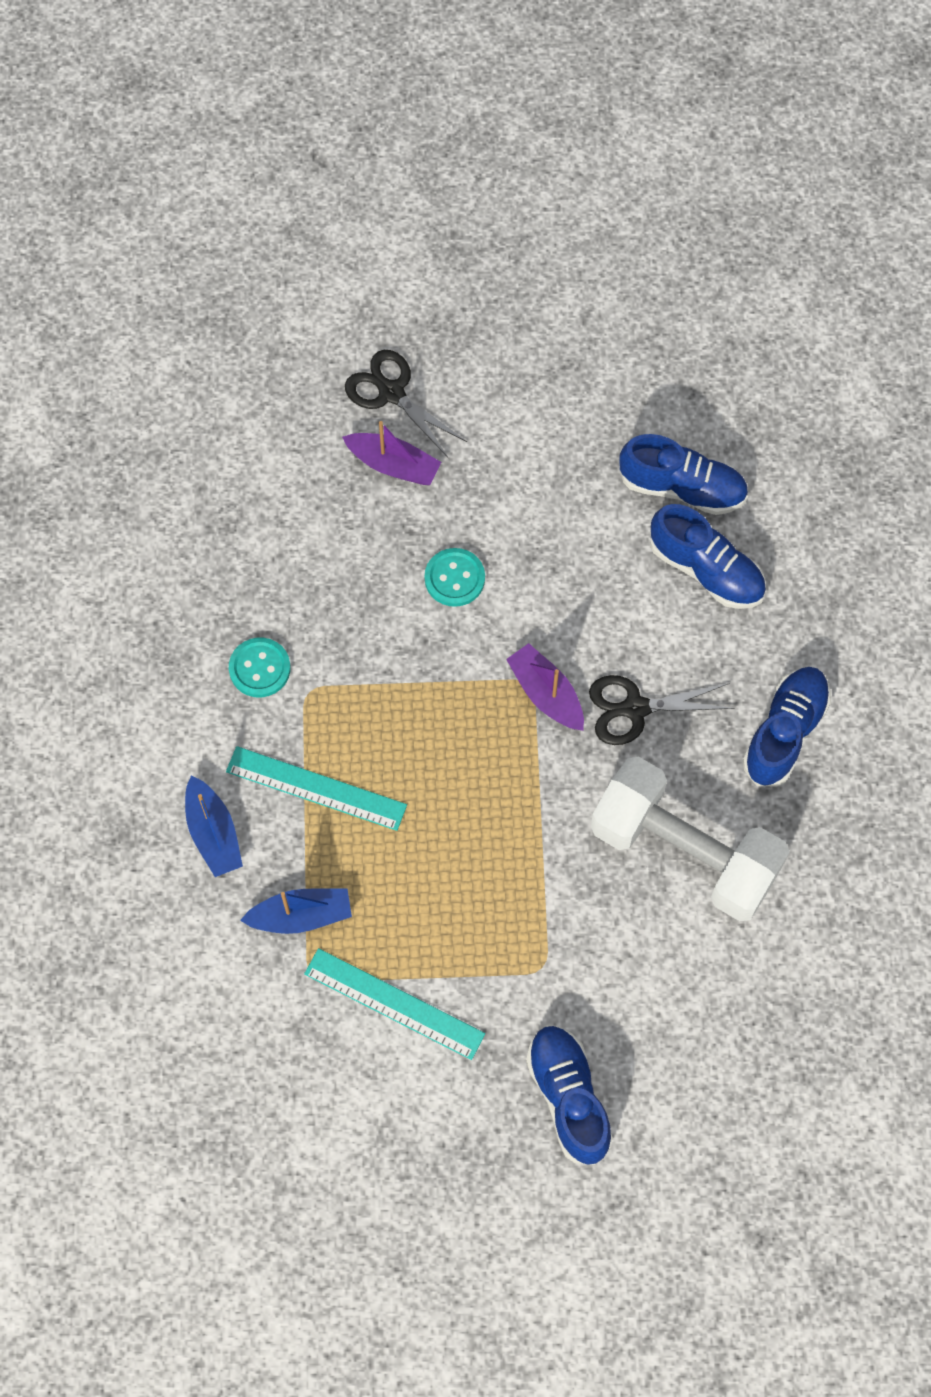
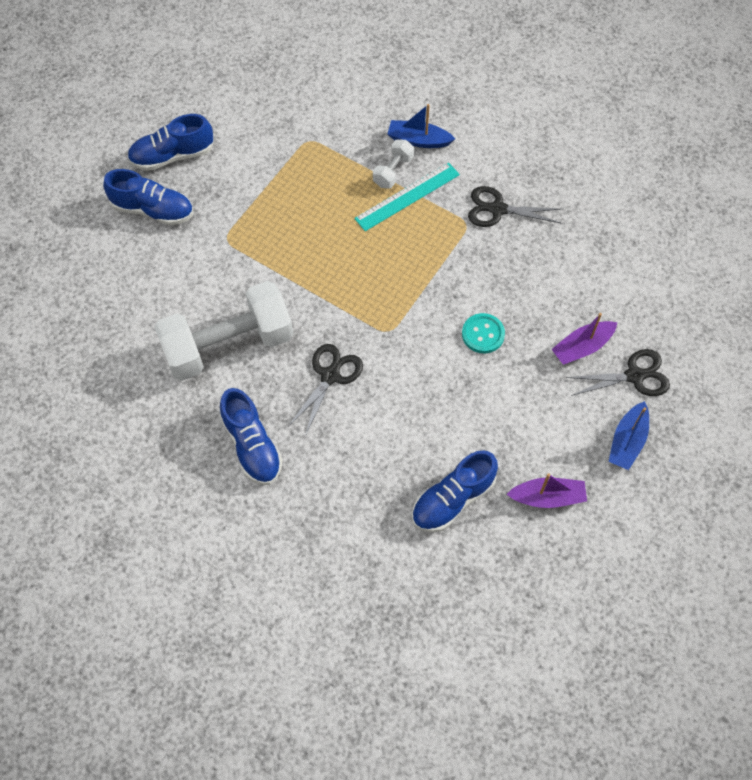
camera: 125 degrees right, 5 degrees down
(259, 668) = (497, 209): turquoise button -> black scissors
(288, 832) = (393, 171): none -> white dumbbell
(301, 915) = (343, 153): blue boat -> blue boat (627, 441)
(394, 1003) = (265, 165): turquoise ruler -> none
(546, 693) = (375, 336): purple boat -> purple boat (547, 497)
(706, 569) = (387, 474): blue shoe -> blue shoe (172, 156)

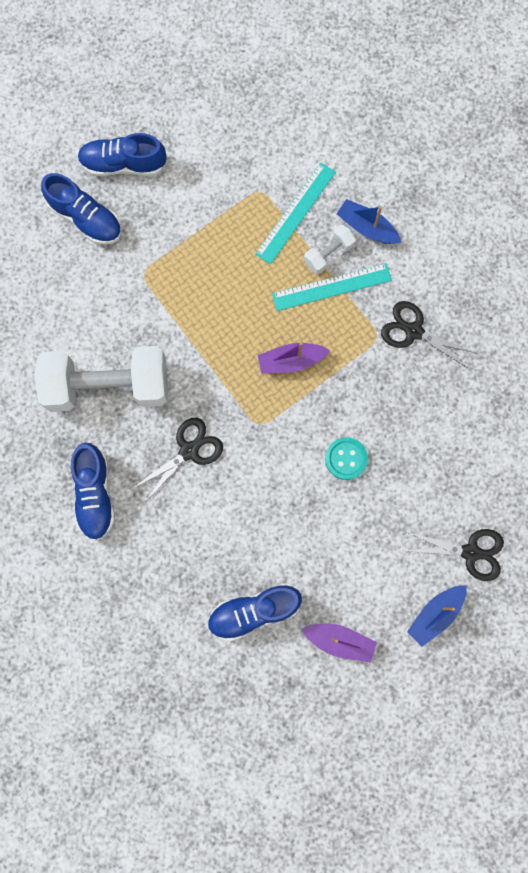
camera: 20 degrees right, 15 degrees up
(349, 148) = (295, 213): none -> turquoise ruler
(582, 347) = (433, 505): purple boat -> purple boat (291, 361)

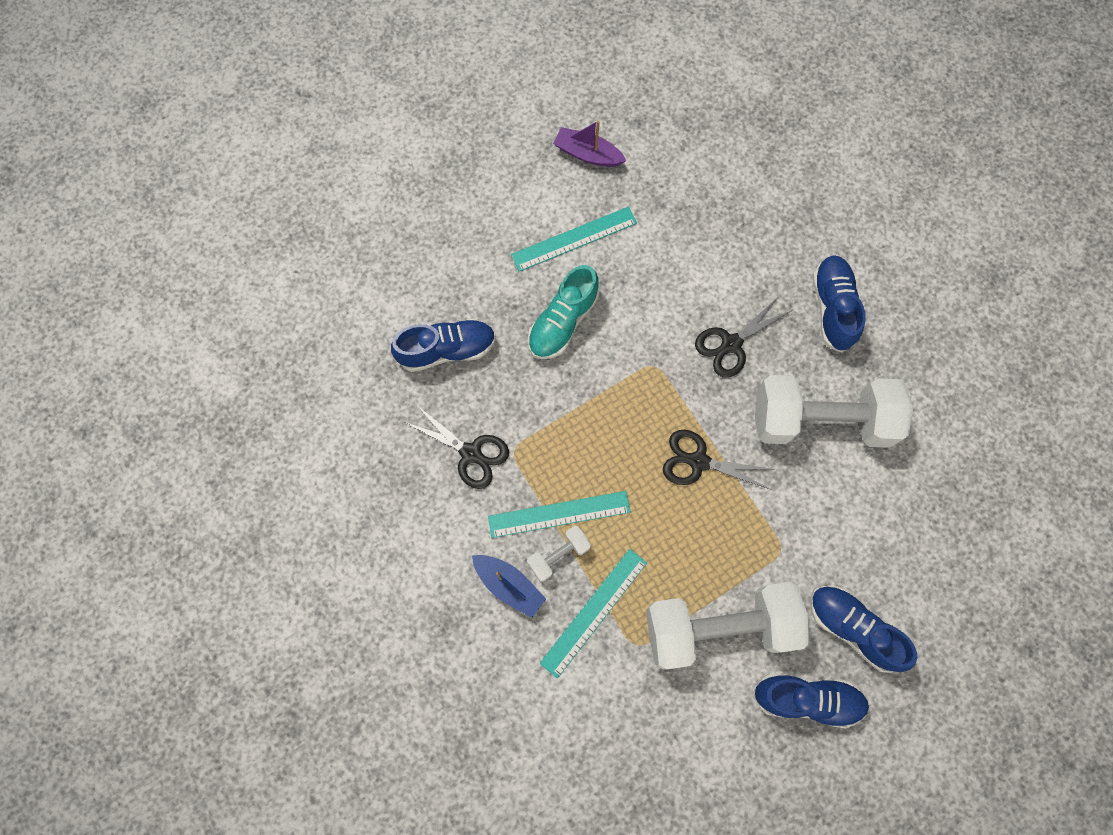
camera: 175 degrees left, 5 degrees down
(194, 210) = (719, 627): none -> white dumbbell
(253, 611) = (670, 186): blue shoe -> blue shoe (447, 350)
(291, 361) = (614, 431): purple boat -> none
(344, 545) = (574, 239): none -> turquoise ruler
(346, 459) = (563, 322): turquoise button -> turquoise shoe
(435, 614) = (490, 169): blue boat -> none
(471, 552) = (445, 221): black scissors -> black scissors (698, 461)

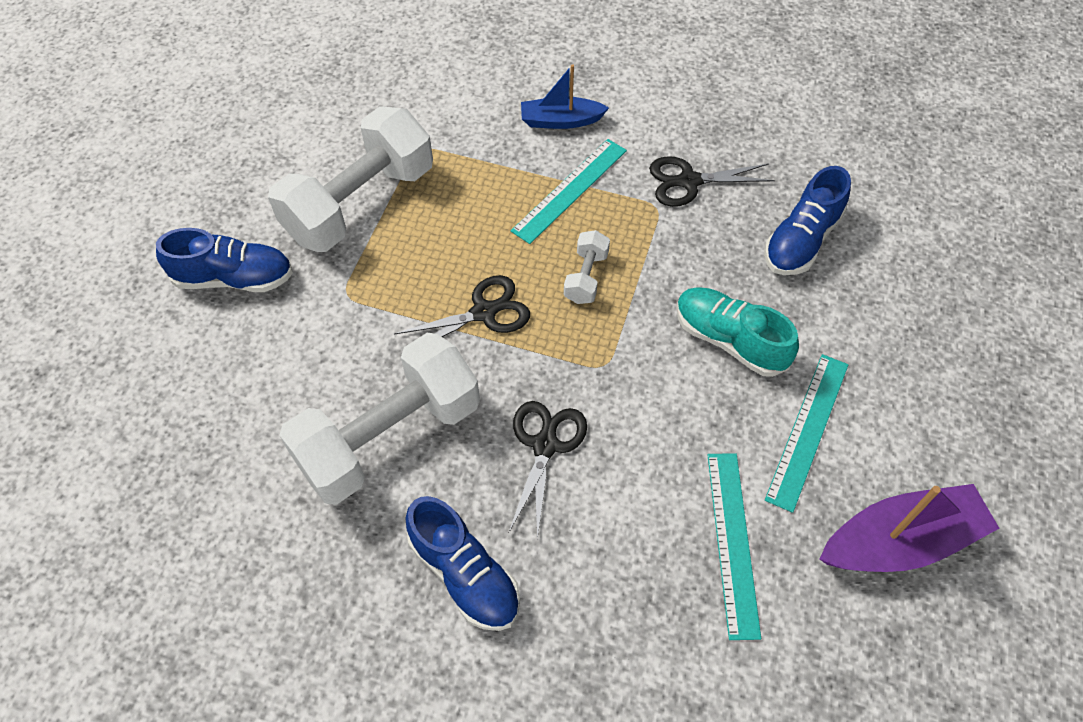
camera: 140 degrees right, 15 degrees down
(558, 555) = (541, 163): white dumbbell -> white dumbbell (586, 277)
(563, 322) = (729, 340): turquoise shoe -> turquoise shoe turned 45 degrees counterclockwise
(587, 154) = (900, 541): purple boat -> purple boat, size x1.60
(594, 612) = (475, 147): turquoise ruler -> turquoise ruler (732, 542)
(807, 699) = (244, 204): blue shoe -> none

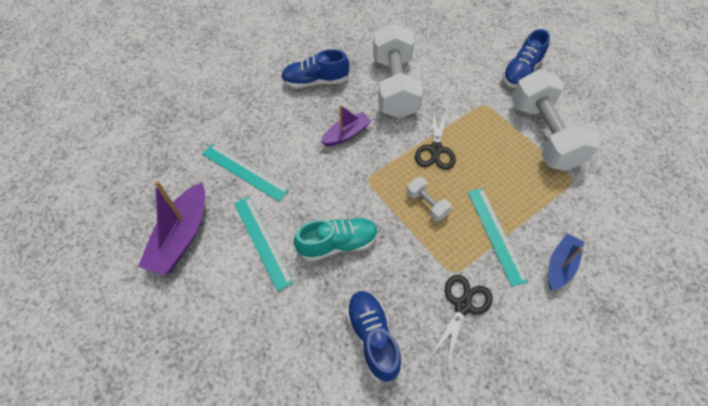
camera: 125 degrees right, 0 degrees up
(545, 445) = (346, 134): black scissors -> purple boat

